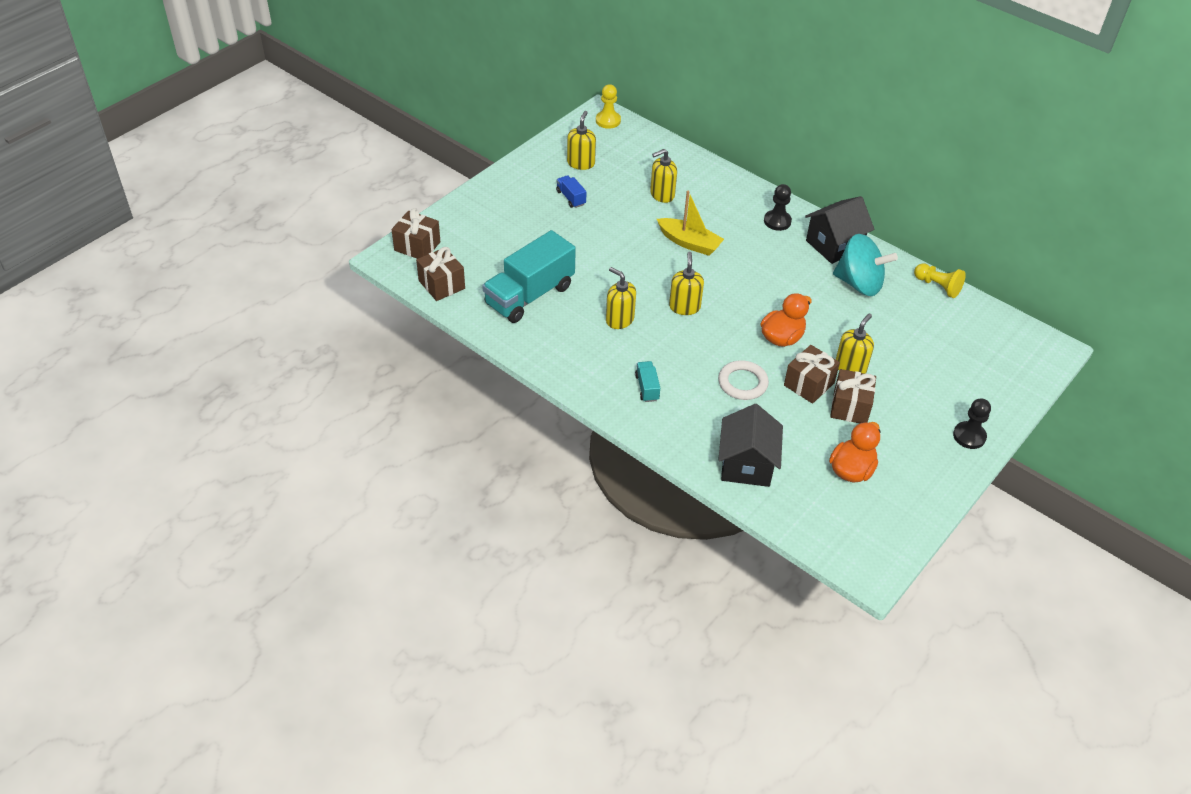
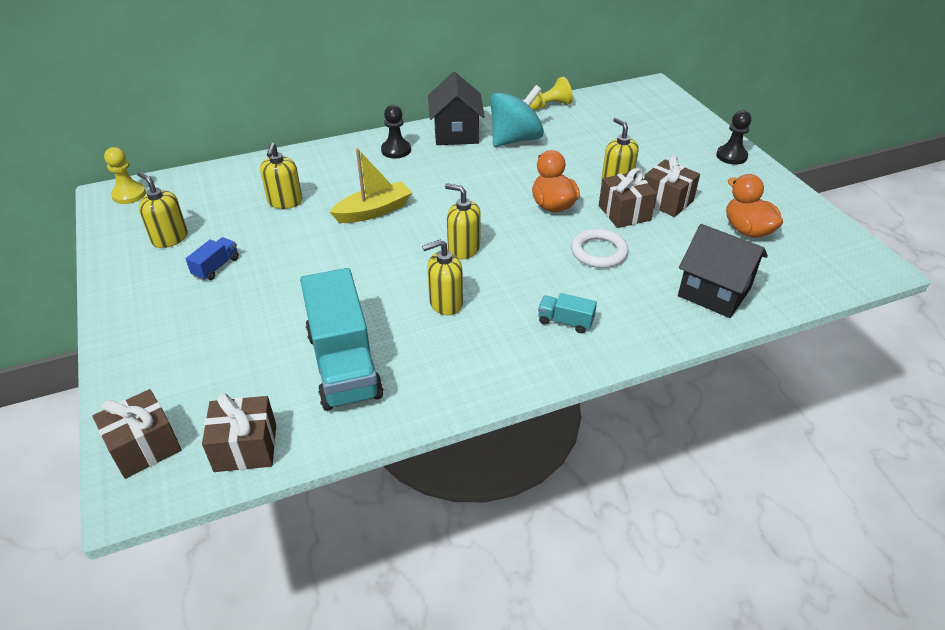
camera: 60 degrees left, 5 degrees down
(571, 198) = (216, 267): blue truck -> blue truck turned 120 degrees clockwise

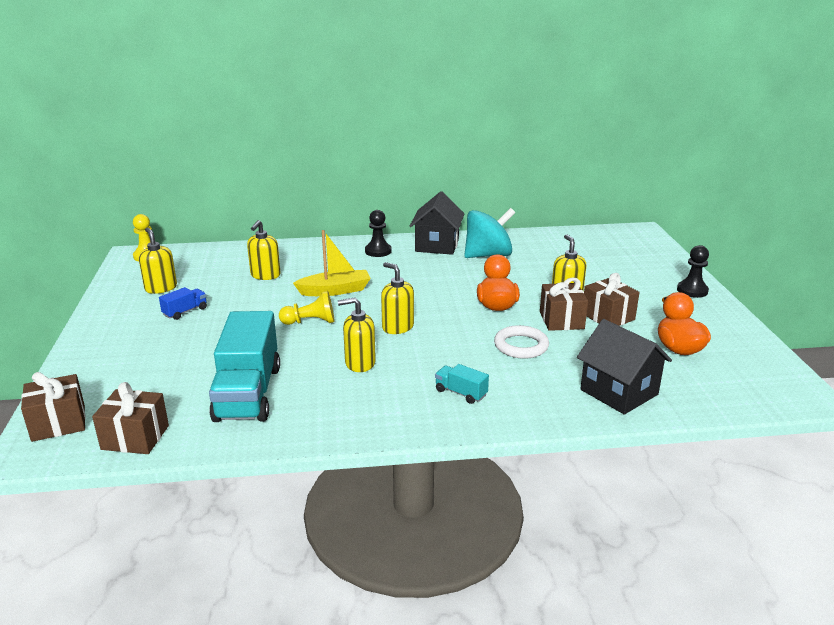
camera: 15 degrees right, 15 degrees down
(549, 106) = (532, 235): yellow pawn -> yellow pawn (310, 322)

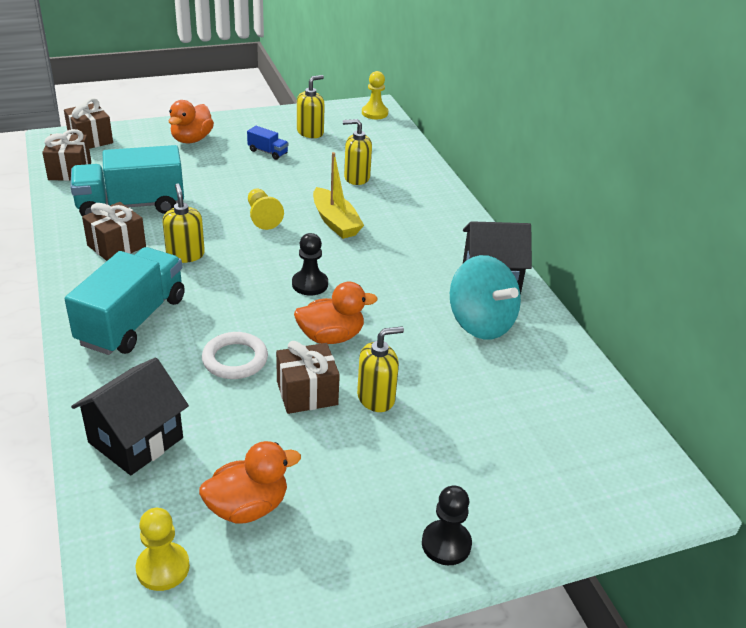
camera: 75 degrees right, 10 degrees up
(120, 352) = (191, 139): none -> orange duck
(378, 251) = (450, 237): black pawn -> black pawn (310, 284)
(397, 327) = (262, 269): yellow soap dispenser -> none
(461, 393) = (132, 321): turquoise truck -> turquoise truck, size x2.33
(608, 316) = (328, 438): brown gift -> brown gift (116, 246)
(741, 382) = (163, 568): none -> yellow pawn

